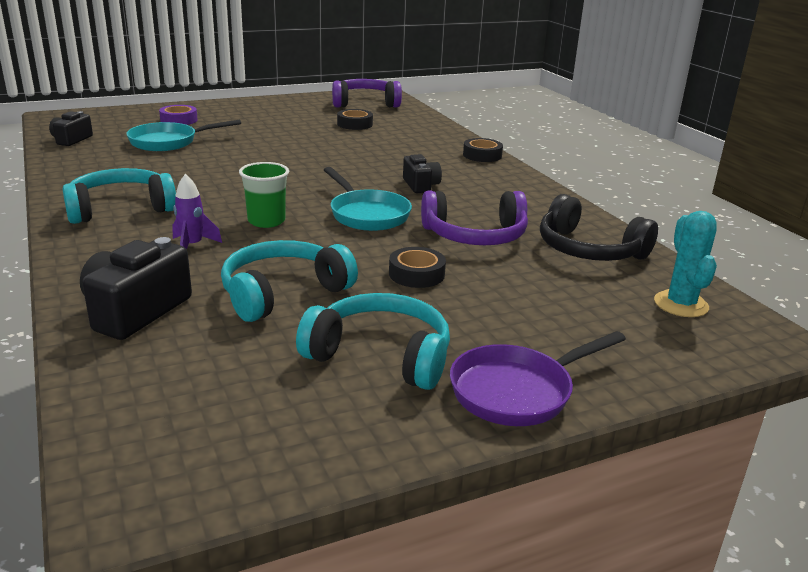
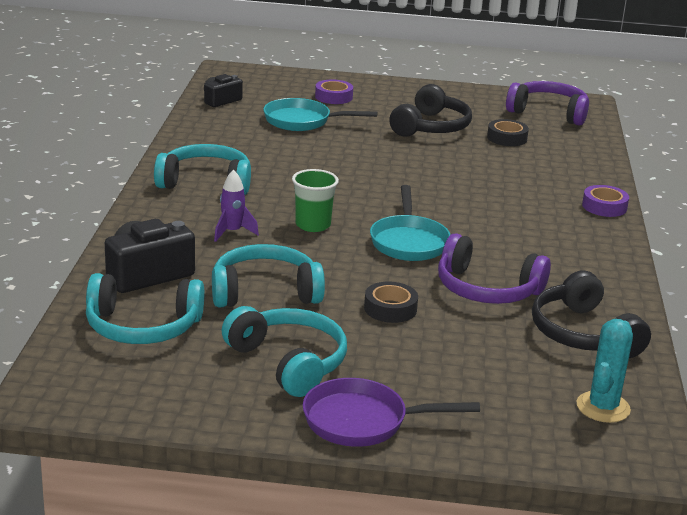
camera: 30 degrees right, 0 degrees up
(182, 370) = (142, 327): none -> turquoise headphones
(286, 127) = (431, 127): none -> black headphones
(420, 185) = (495, 225): black camera -> none
(482, 155) = (604, 206): black tape -> purple tape

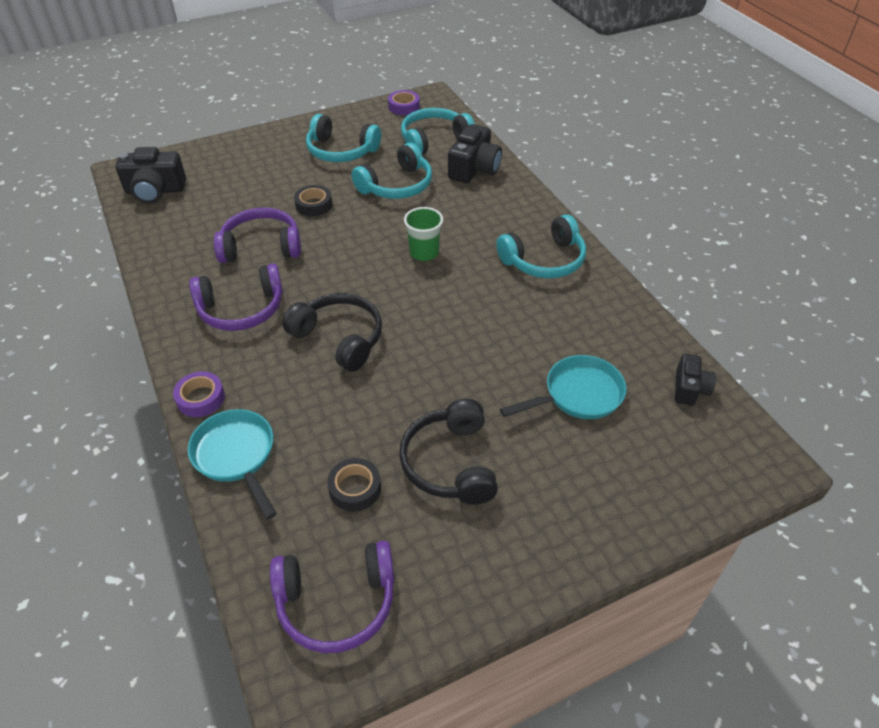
camera: 150 degrees right, 20 degrees up
(232, 232) = (467, 221): purple rocket -> none
(333, 97) = (605, 471): purple tape -> purple tape (404, 107)
(363, 421) = (279, 137): purple pan -> none
(408, 242) = (344, 268): turquoise pan -> turquoise pan (236, 456)
(539, 247) = (241, 309): none -> purple headphones
(583, 334) = (180, 236): black headphones -> black headphones (339, 338)
(603, 407) = (155, 190): turquoise cactus -> black camera

